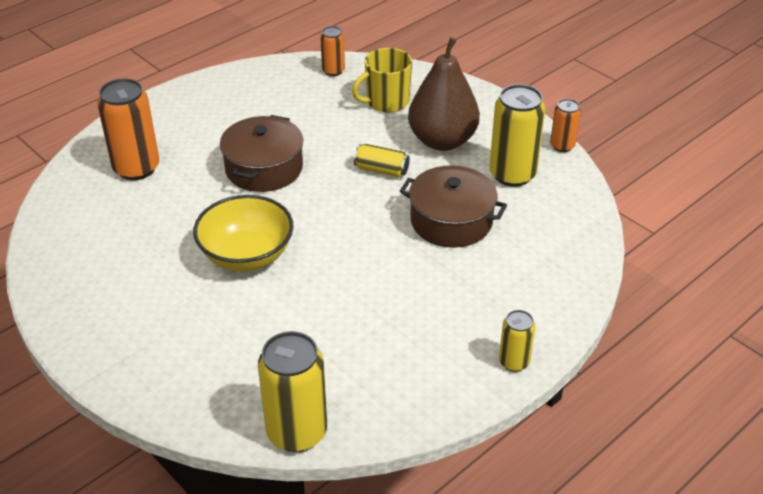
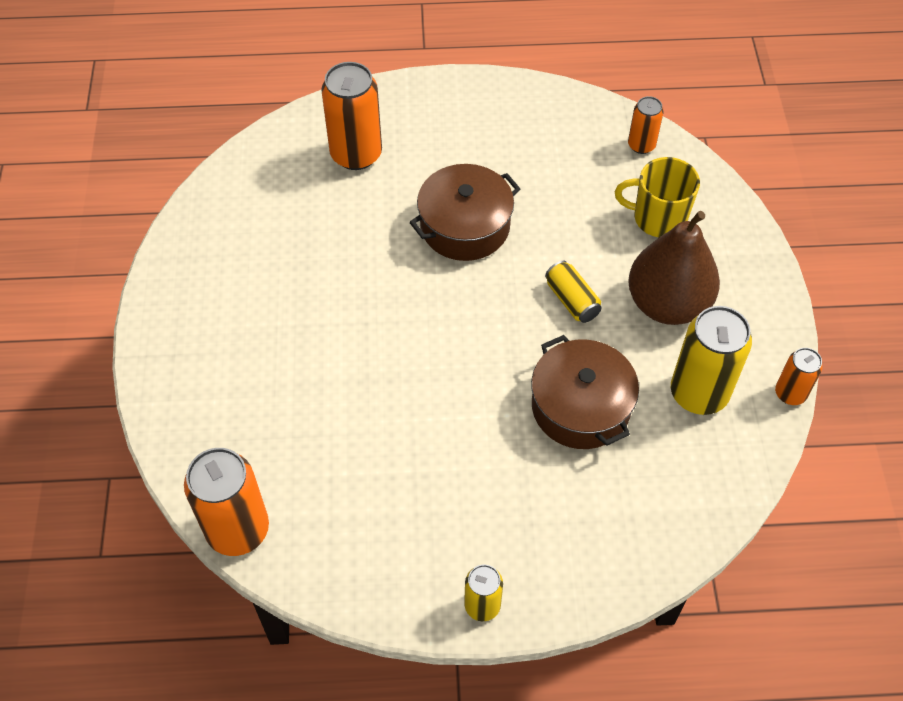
camera: 40 degrees right, 15 degrees up
(247, 255) = (361, 316): yellow bowl -> none
(297, 432) = (238, 530): yellow can -> orange can

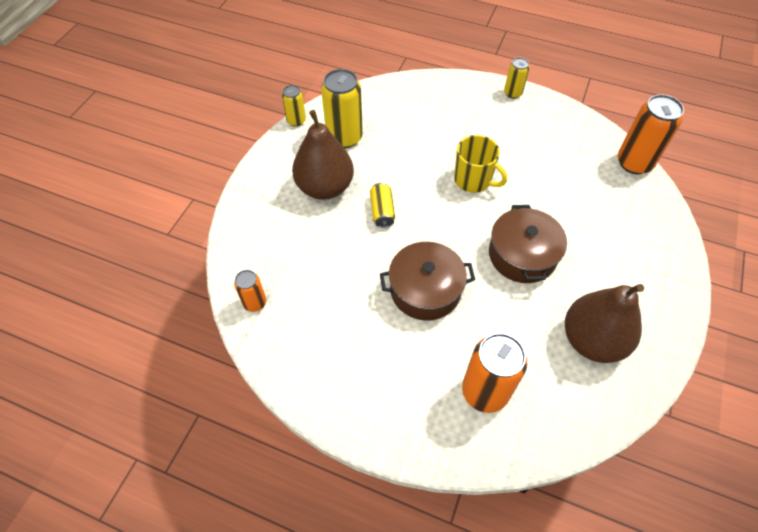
camera: 155 degrees left, 0 degrees up
(255, 242) = (592, 340): none -> brown pear
(581, 406) = (414, 154): brown pot -> brown pot (522, 255)
(658, 218) = (288, 242): yellow mug -> yellow mug (473, 180)
(790, 393) = (296, 121): orange can -> yellow can

